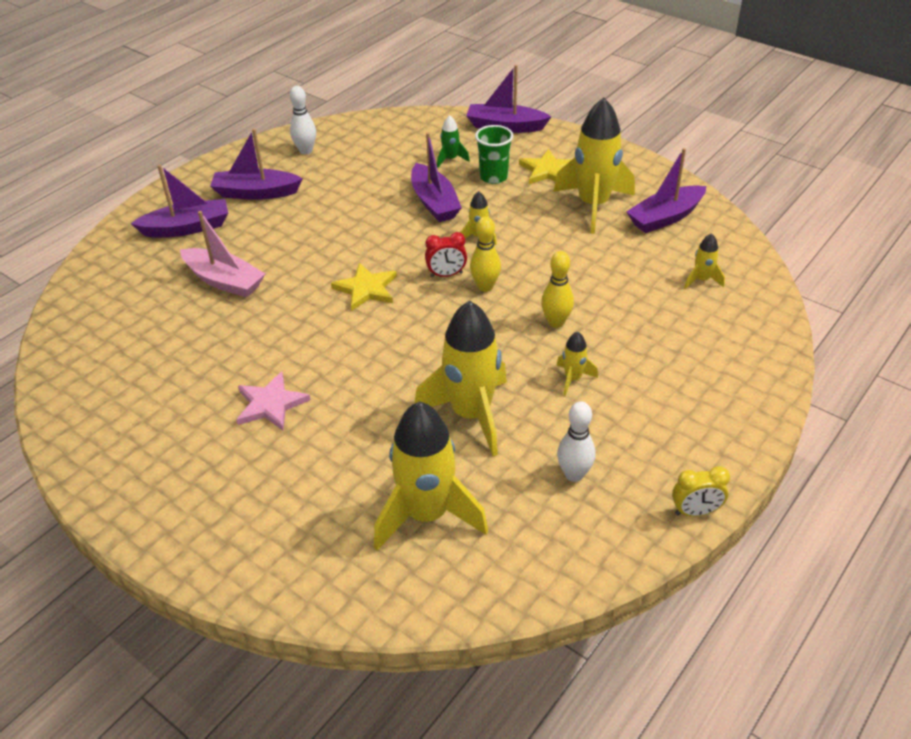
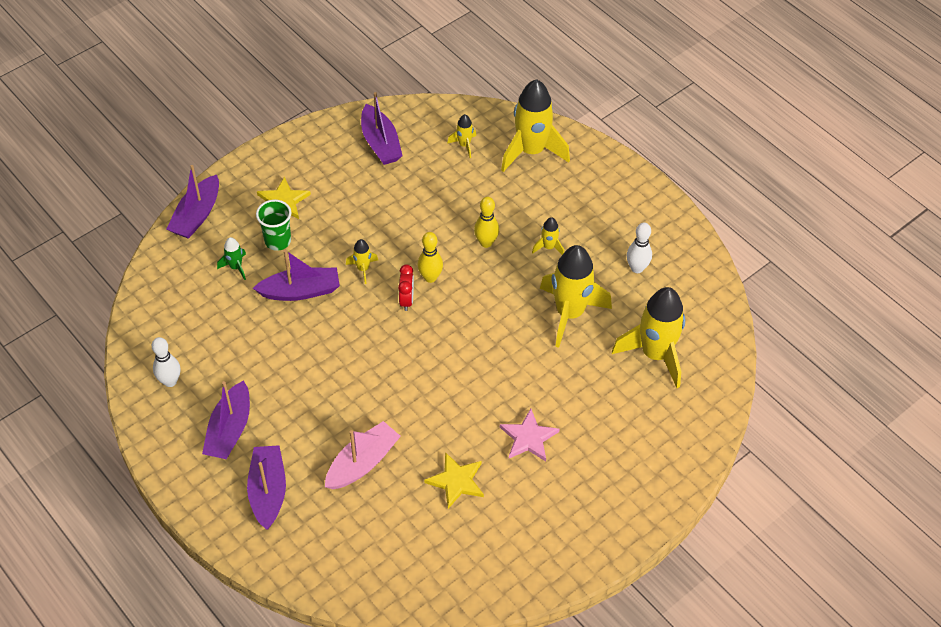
camera: 80 degrees left, 10 degrees up
(366, 289) = (407, 358): yellow star -> yellow star (456, 481)
(593, 205) = (347, 183): yellow rocket -> yellow rocket (531, 151)
(695, 512) = (679, 216): yellow clock -> none

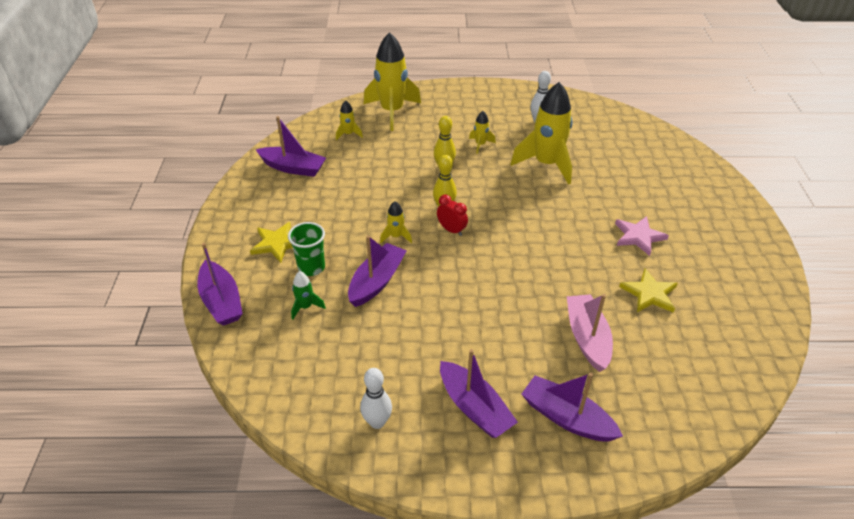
camera: 50 degrees left, 10 degrees down
(655, 354) = (616, 148): yellow rocket -> none

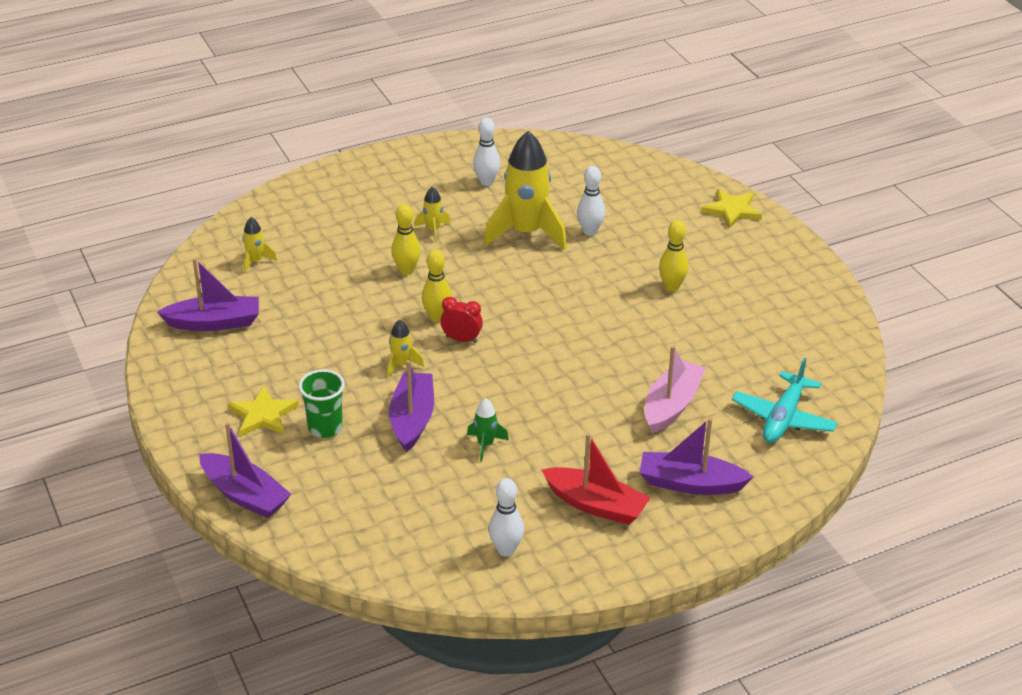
camera: 25 degrees left, 5 degrees down
(305, 307) = (349, 470): green rocket -> green rocket (485, 445)
(392, 112) = (293, 217): yellow rocket -> none
(474, 407) = (595, 505): purple boat -> red boat
(587, 338) = (671, 405): pink boat -> pink boat turned 60 degrees clockwise
(595, 176) = (590, 231): none -> white bowling pin
(638, 236) = (671, 287): pink star -> yellow bowling pin
(649, 293) = (711, 343): yellow star -> yellow star (732, 210)
(682, 384) = (783, 418): none -> turquoise plane

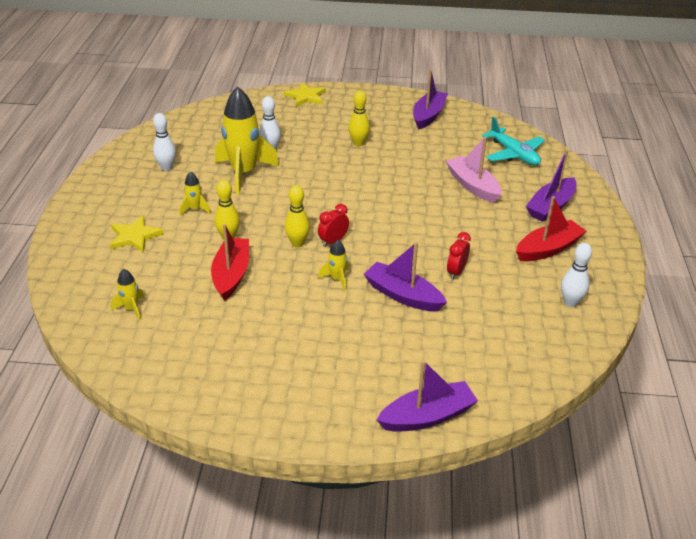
camera: 60 degrees left, 0 degrees up
(214, 322) = (188, 360): purple boat -> purple boat (428, 116)
(263, 415) = (335, 372): yellow star -> yellow star (134, 236)
(325, 428) = (378, 343): green cup -> none
(350, 296) = (231, 275): none -> red boat
(485, 445) = (456, 272): green rocket -> red clock

